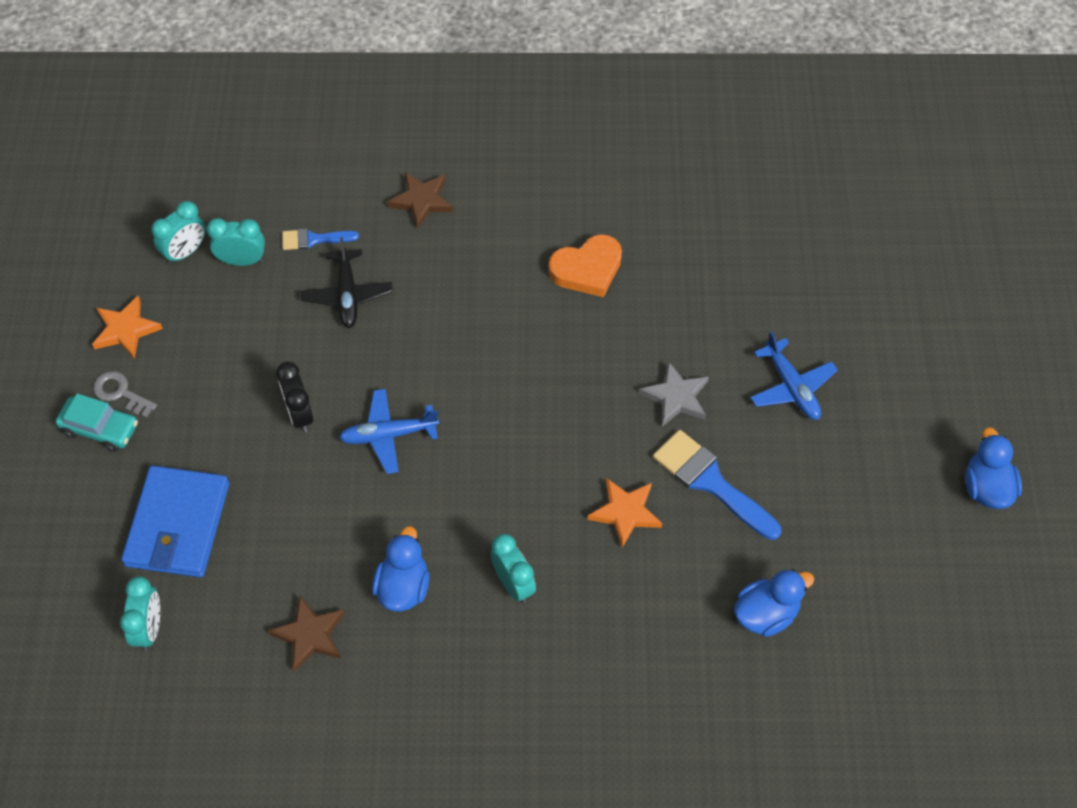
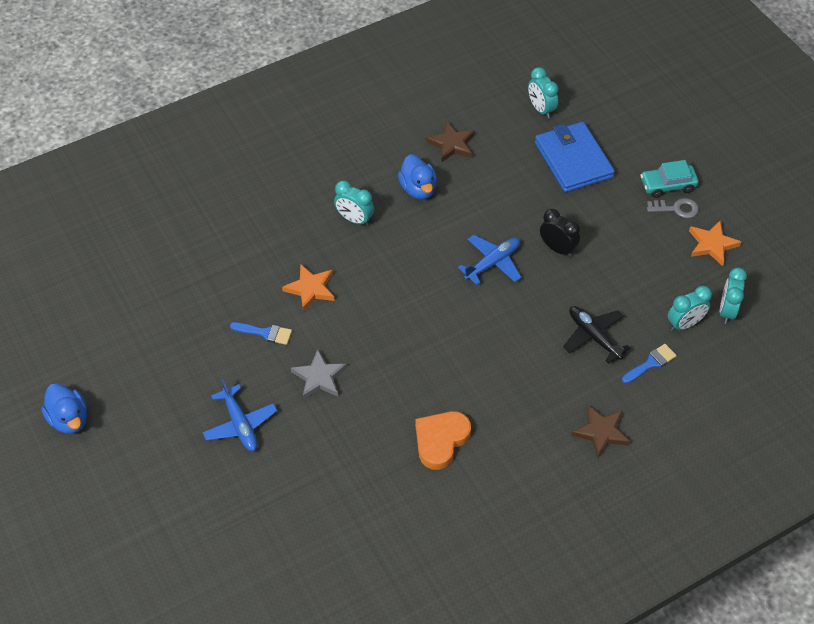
camera: 150 degrees right, 5 degrees down
(710, 482) = (265, 333): blue brush -> blue brush, size x0.56
(766, 614) = (190, 273): blue duck -> none
(791, 387) = (240, 424): blue plane -> blue plane turned 150 degrees counterclockwise

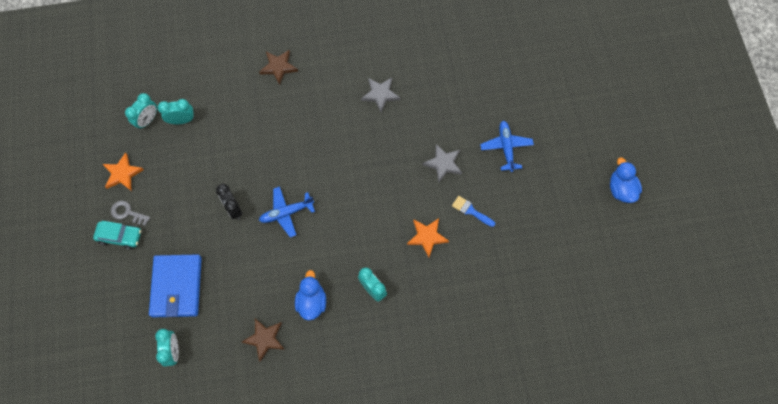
camera: 160 degrees left, 15 degrees up
(440, 440) = (380, 94): orange heart -> grey star
(593, 336) = (247, 132): black plane -> none
(651, 363) = (221, 101): blue brush -> none

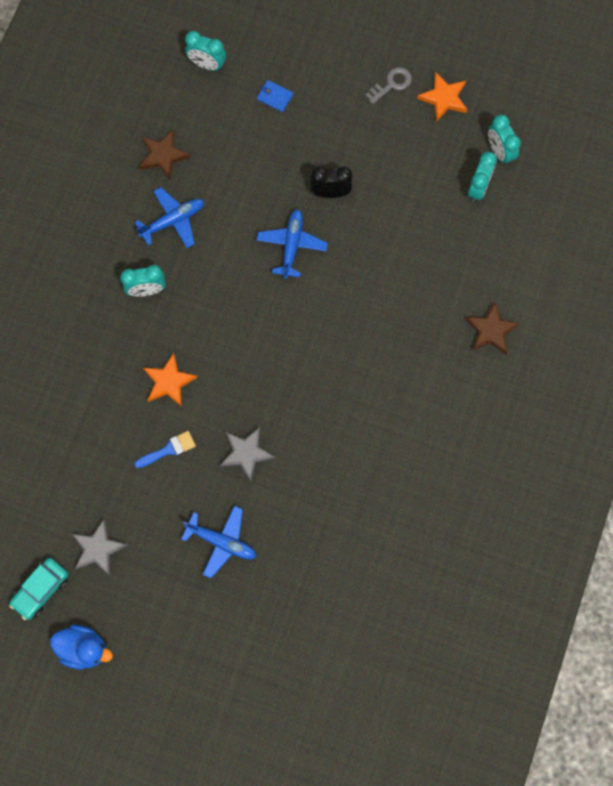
camera: 120 degrees right, 5 degrees up
(120, 236) = (367, 66): turquoise car -> turquoise car (41, 589)
(176, 287) = (275, 97): blue wallet -> blue wallet, size x0.40
(311, 302) = (173, 221): blue duck -> blue plane
(380, 94) = (383, 431): grey star -> grey star (98, 549)

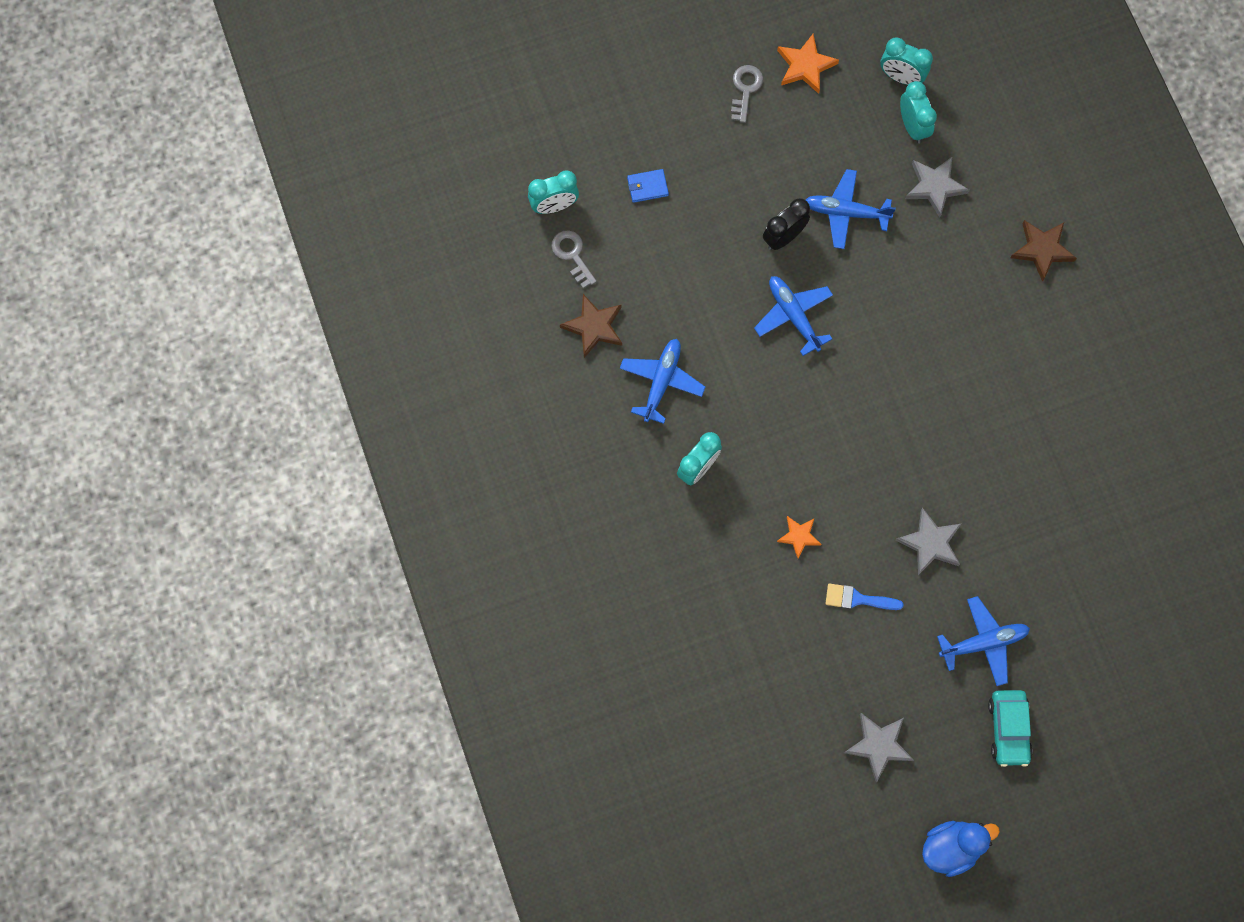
camera: 40 degrees left, 0 degrees up
(41, 589) = (861, 828): turquoise car -> turquoise car (1008, 729)
(169, 382) = (799, 536): orange star -> orange star, size x0.66
(169, 449) = (857, 599): blue brush -> blue brush turned 105 degrees counterclockwise
(190, 103) = (572, 255): none -> grey key
(384, 208) = (845, 212): none -> blue plane
(457, 236) = (935, 186): none -> grey star

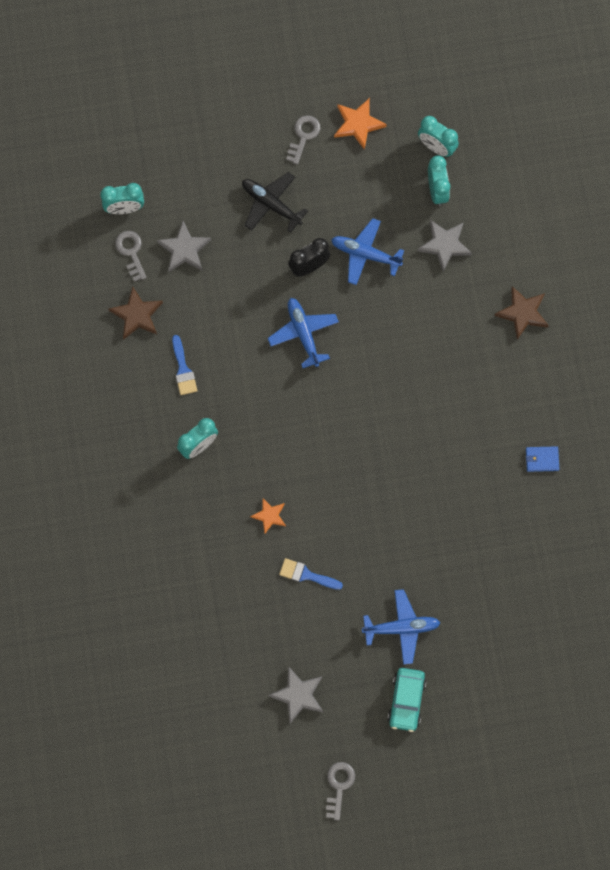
camera: 10 degrees right, 0 degrees up
(647, 187) = (205, 205): blue wallet -> blue wallet (542, 459)
(661, 381) = (183, 370): blue plane -> blue brush
(724, 173) = (271, 204): none -> black plane
(930, 543) = (376, 540): grey star -> grey star (184, 249)
(951, 847) = (339, 786): blue duck -> grey key

